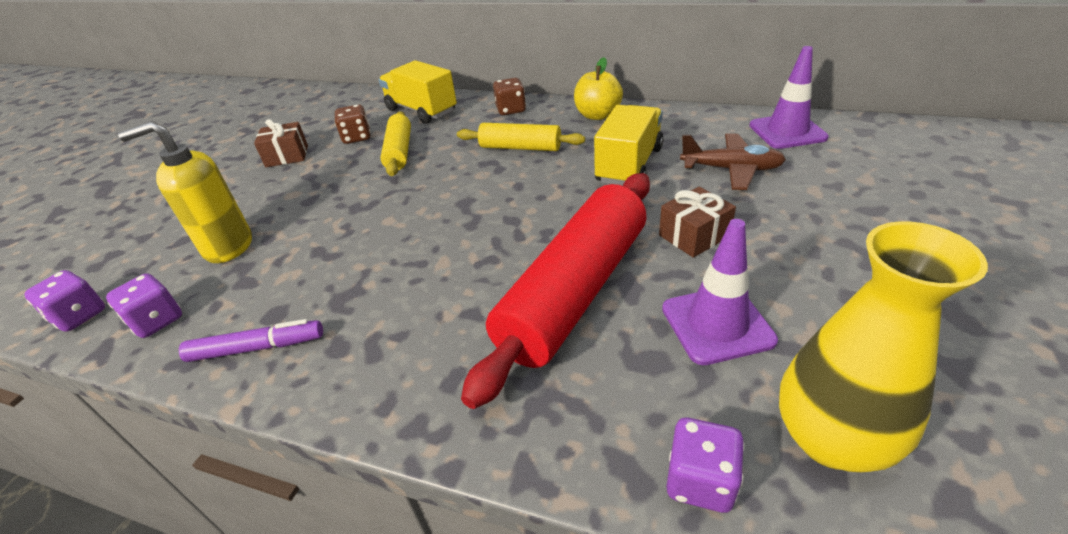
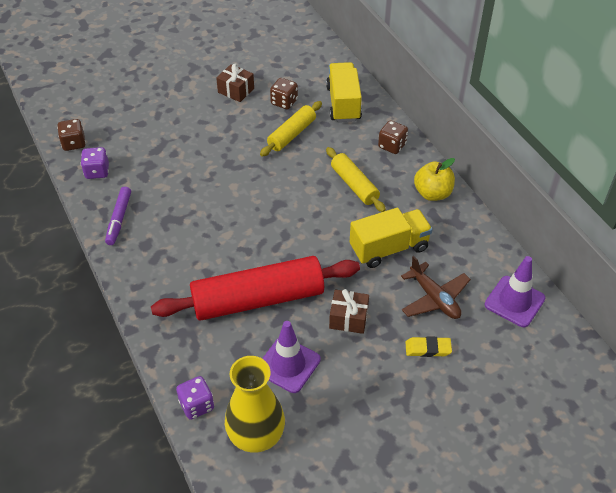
camera: 40 degrees right, 10 degrees up
(80, 316) = (74, 143): purple dice -> brown dice
(228, 246) = (154, 145): yellow soap dispenser -> none
(257, 348) = (119, 219): purple marker -> purple marker turned 60 degrees clockwise
(800, 204) = (428, 349): none -> yellow eraser

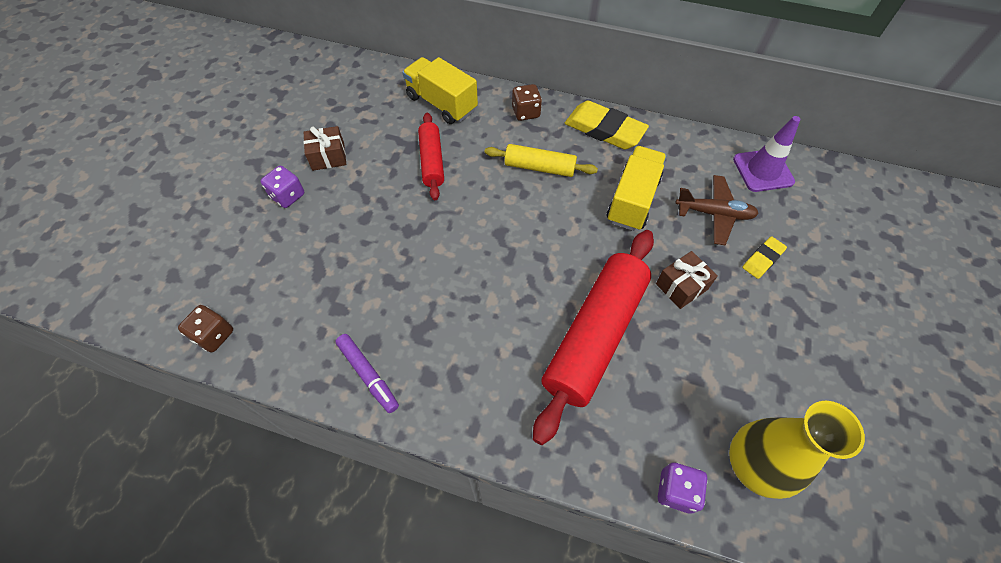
camera: 45 degrees left, 10 degrees up
(97, 171) = (280, 344): purple dice -> purple dice (288, 196)
(284, 102) = (388, 137): brown dice -> none
(288, 364) = (693, 372): purple traffic cone -> none
(292, 134) = (432, 161): yellow rolling pin -> red rolling pin
(432, 193) = (604, 129): yellow apple -> yellow eraser

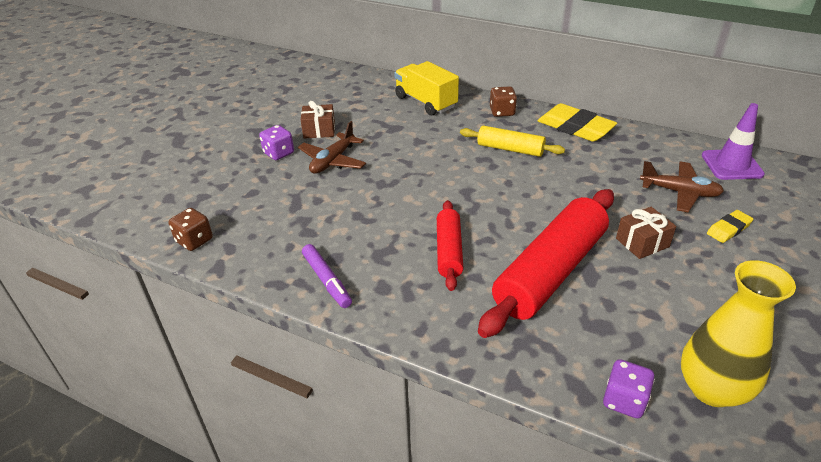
camera: 10 degrees right, 20 degrees down
(350, 202) = (333, 161): none -> brown plane
(432, 161) = (411, 139): red rolling pin -> red rolling pin (449, 251)
(633, 200) = (598, 177): yellow truck -> none

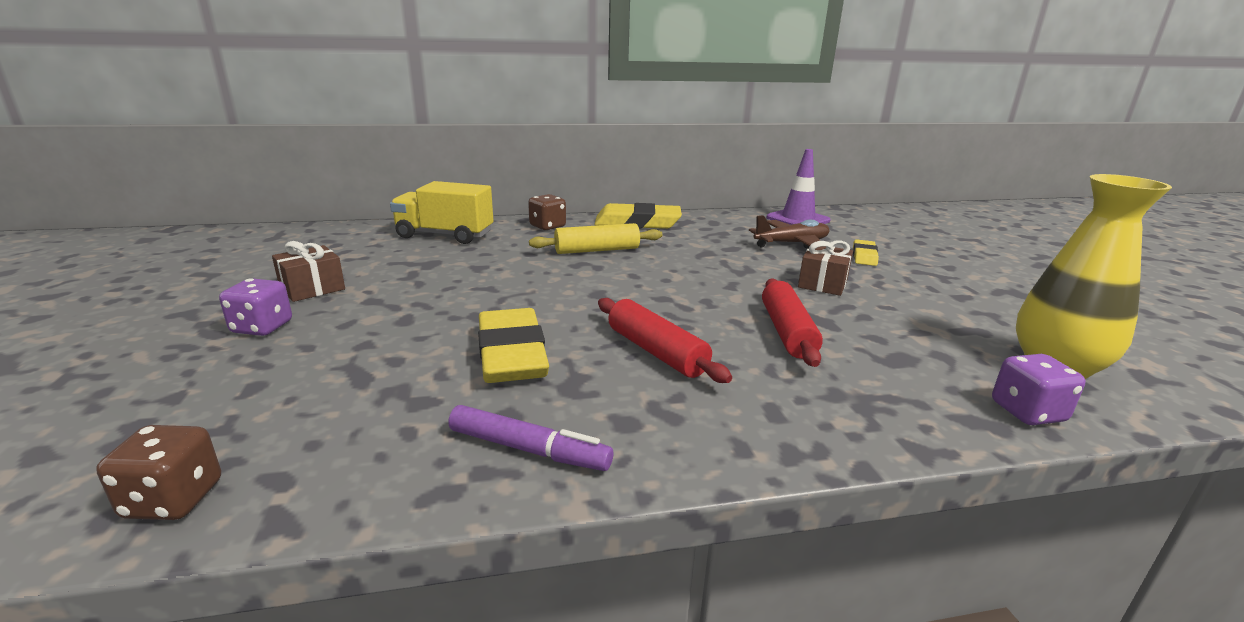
camera: 40 degrees left, 15 degrees down
(333, 161) = (372, 313): brown plane -> none
(373, 219) = (511, 353): none -> yellow eraser
(550, 272) = (787, 332): red rolling pin -> red rolling pin, size x0.54

